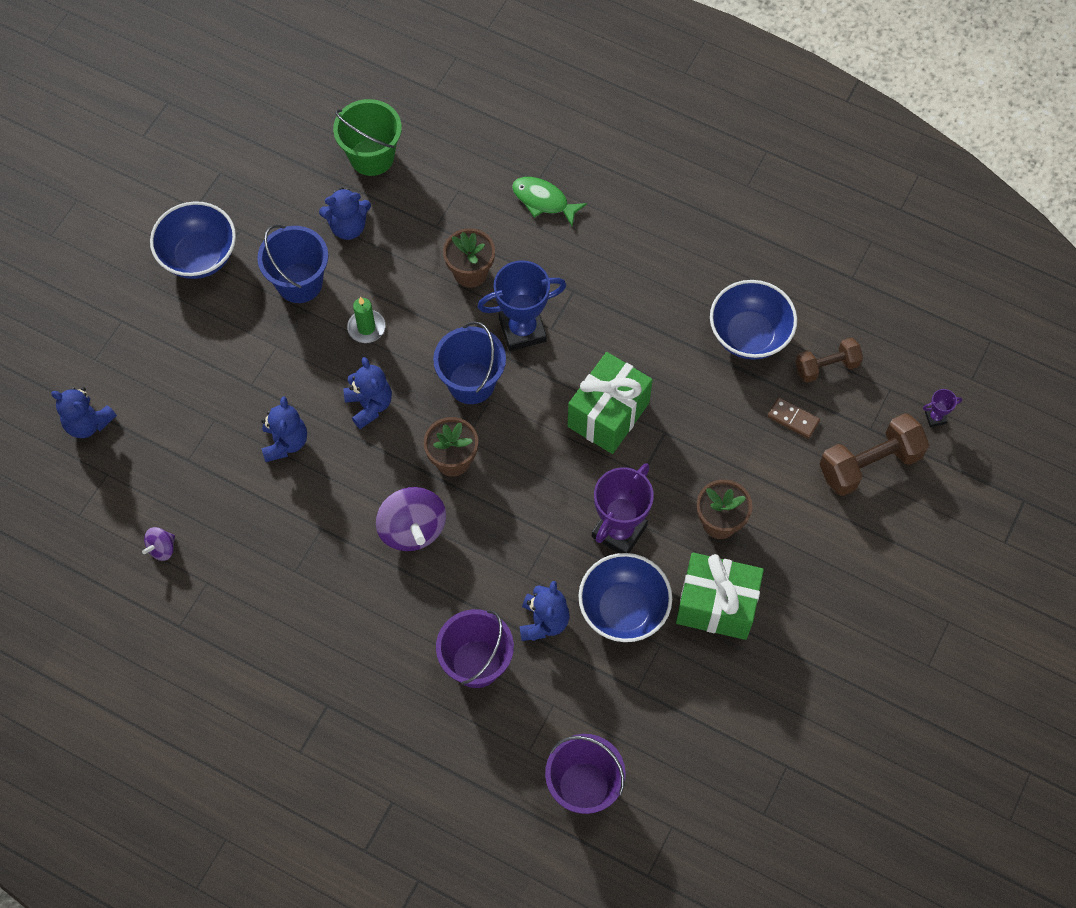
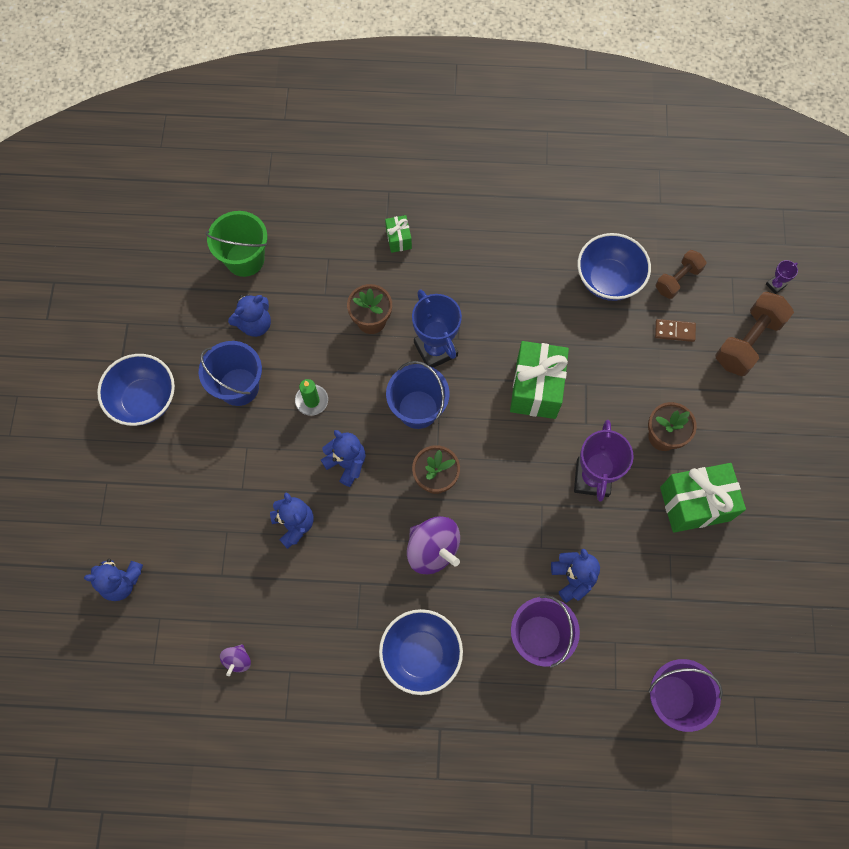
camera: 25 degrees left, 5 degrees up
(522, 330) = (435, 349): blue trophy -> blue trophy turned 75 degrees counterclockwise
(543, 201) = (398, 239): green fish -> green gift
(623, 609) = (628, 539): blue bowl -> blue bowl (421, 654)

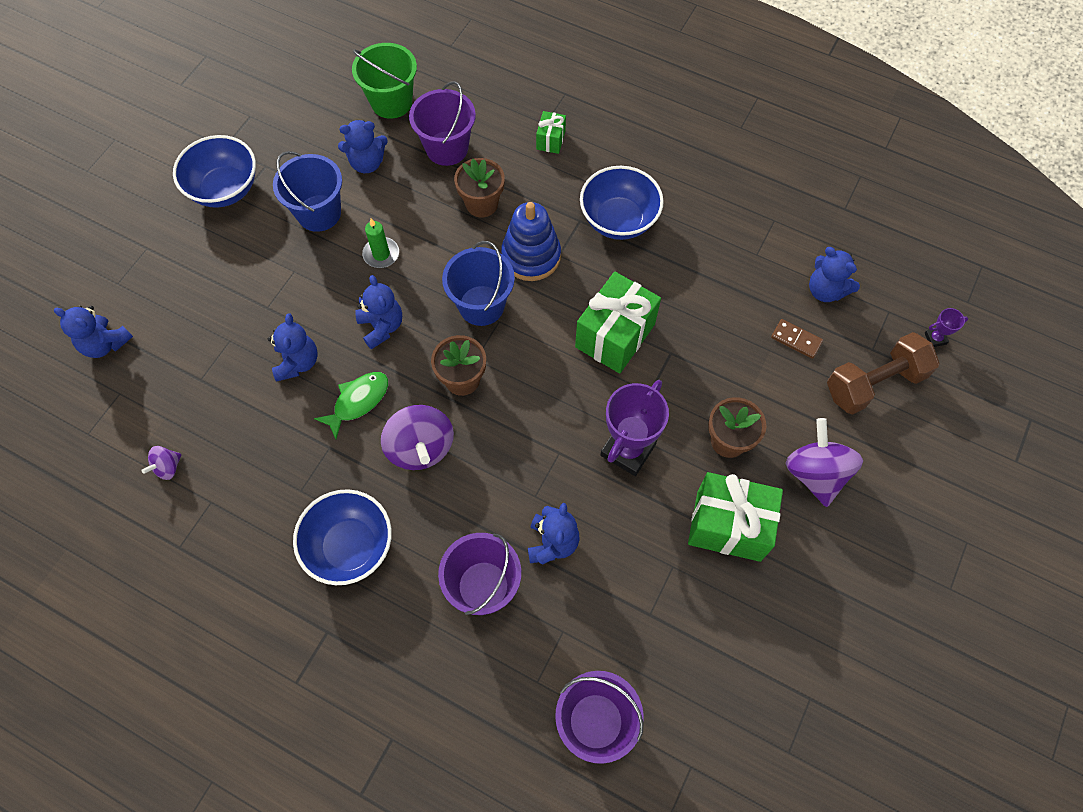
camera: 25 degrees right, 5 degrees down
(315, 282) = (447, 148): none -> purple bucket
(362, 534) = (358, 401): none -> green fish
(435, 349) = (531, 256): blue trophy -> blue stacking toy
(608, 279) = (749, 261): blue bowl -> blue bowl (618, 220)
(677, 280) = (825, 290): brown dumbbell -> blue teddy bear
(738, 433) = (815, 473): none -> purple spinning top

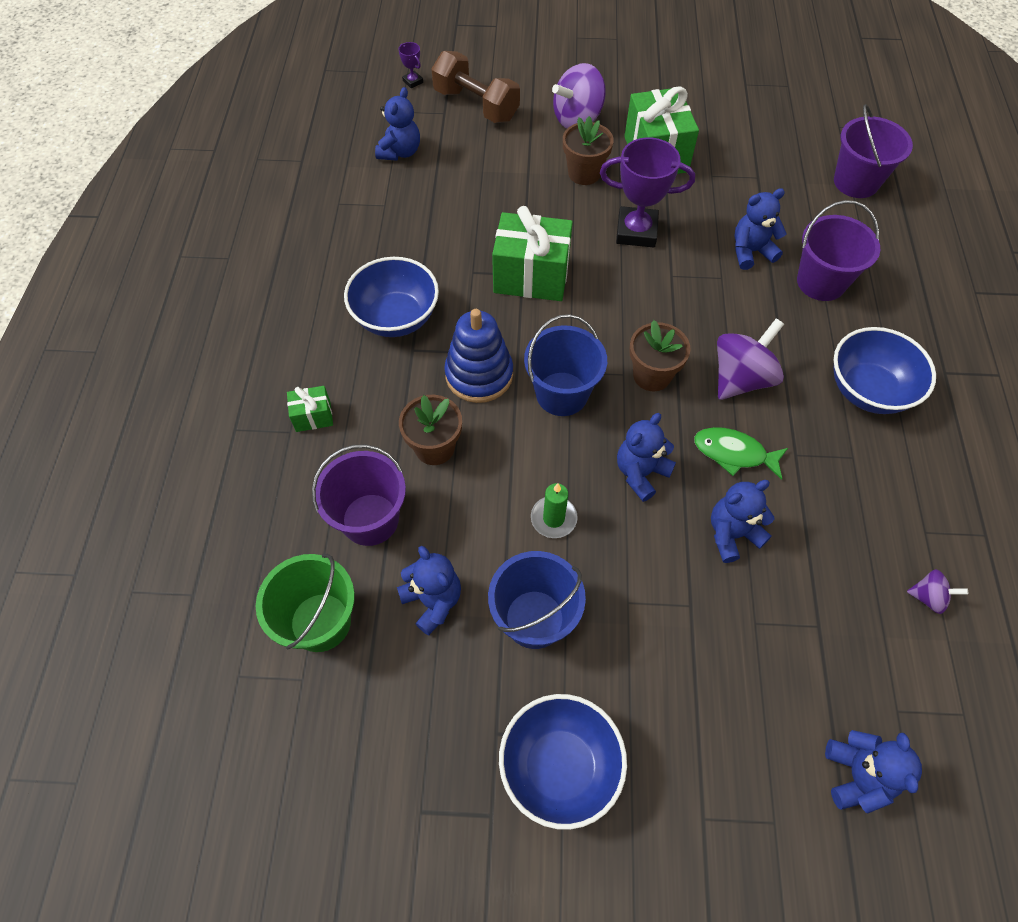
camera: 115 degrees left, 5 degrees down
(796, 340) = (462, 158): brown domino -> none

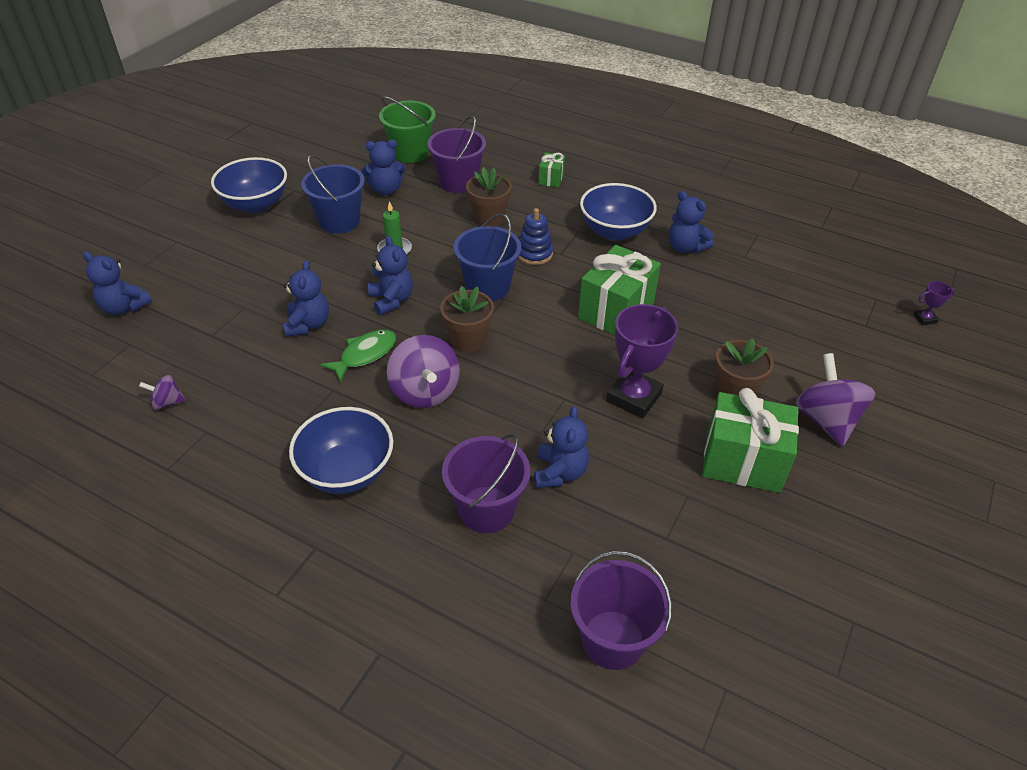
camera: 115 degrees right, 15 degrees down
(400, 152) = (813, 282): blue teddy bear -> blue teddy bear (685, 247)
(476, 105) = (872, 351): brown dumbbell -> none
(479, 375) = (534, 254): blue stacking toy -> blue stacking toy, size x0.66
(928, 597) = (167, 402): purple spinning top -> purple spinning top turned 45 degrees clockwise

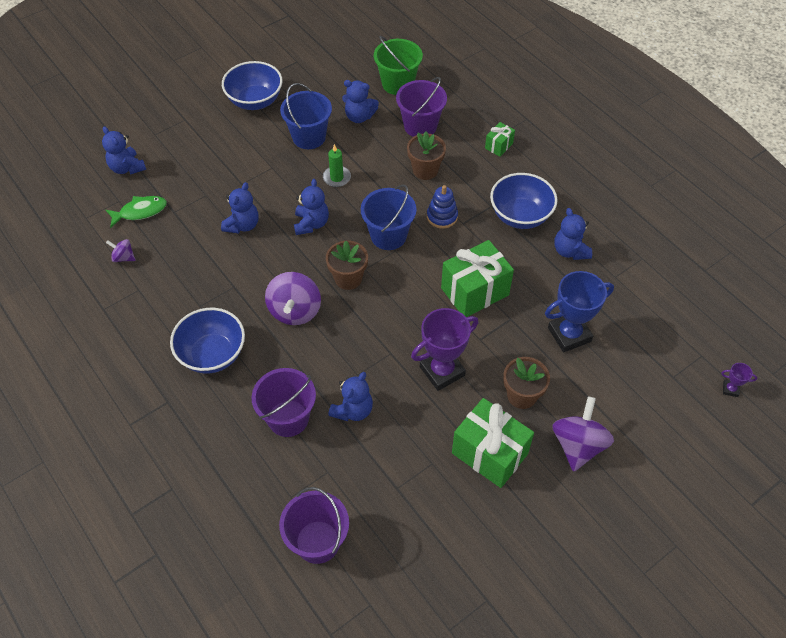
camera: 25 degrees right, 10 degrees up
(365, 354) = (269, 265): green fish -> green fish (140, 211)
(739, 320) = (569, 334): none -> blue trophy

